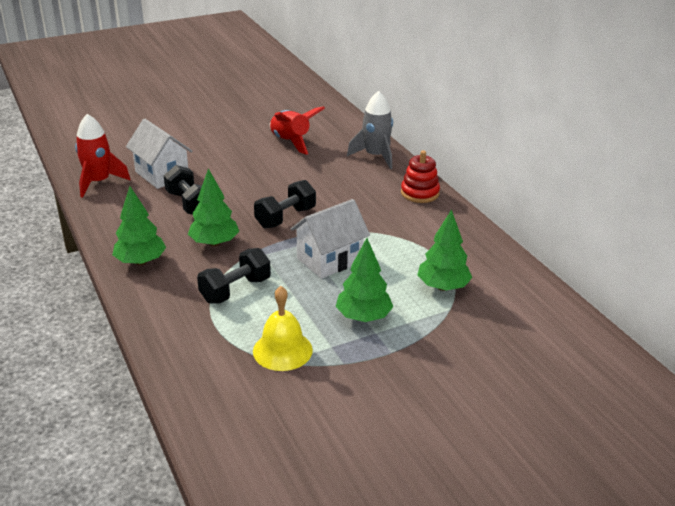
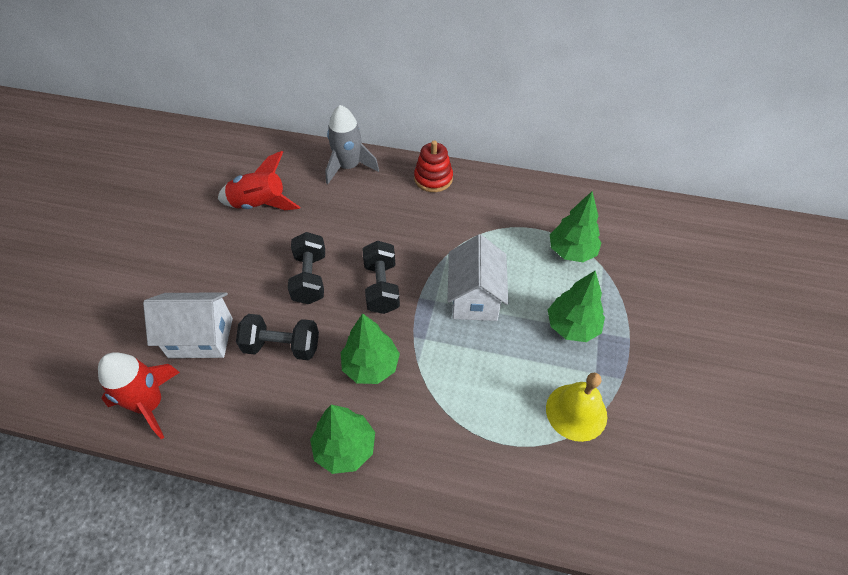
camera: 50 degrees left, 20 degrees up
(235, 290) = (461, 394): black dumbbell -> black dumbbell (310, 278)

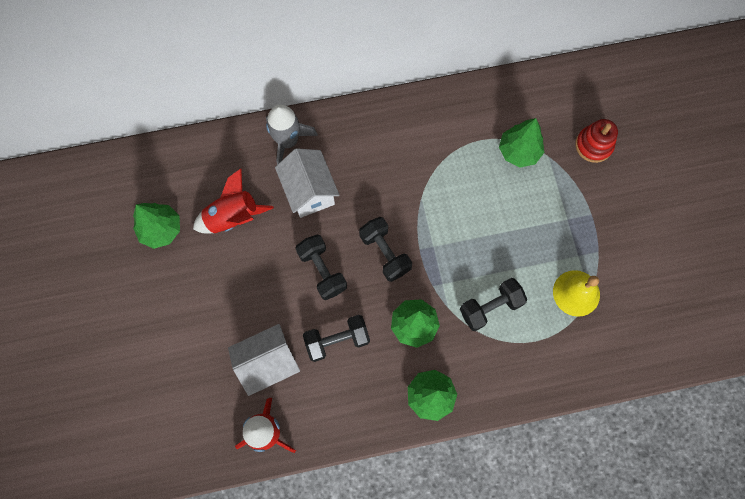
camera: 25 degrees left, 20 degrees up
(433, 179) = (370, 123): red stacking toy -> red stacking toy (593, 145)
(466, 384) = (490, 307): none -> black dumbbell
(475, 298) = (462, 230): white house -> white house (309, 191)
(572, 326) = (546, 223): green tree -> green tree (161, 229)

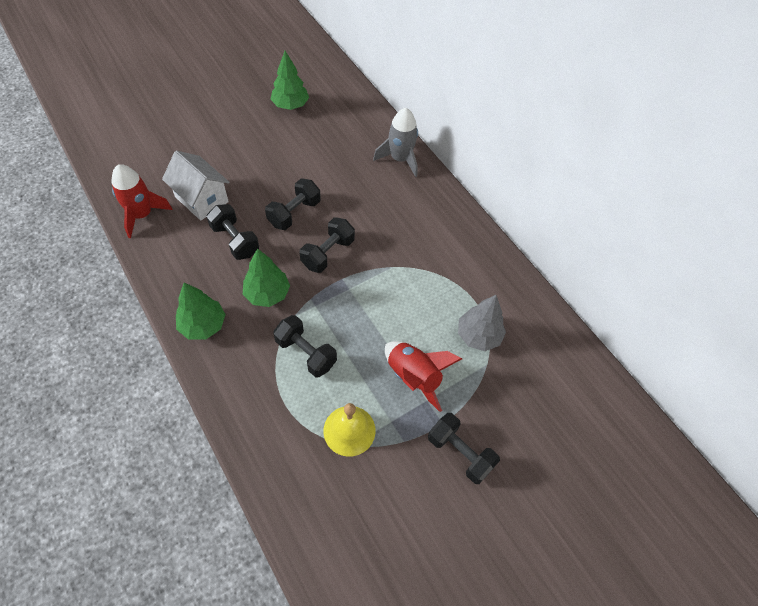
camera: 65 degrees right, 15 degrees down
(233, 217) = (318, 143): red rocket -> red rocket (413, 377)
(309, 191) = (362, 185): white house -> none
(518, 151) = (478, 335): green tree -> grey tree
(593, 145) = (521, 405): red stacking toy -> none
(620, 211) = (460, 453): none -> black dumbbell

